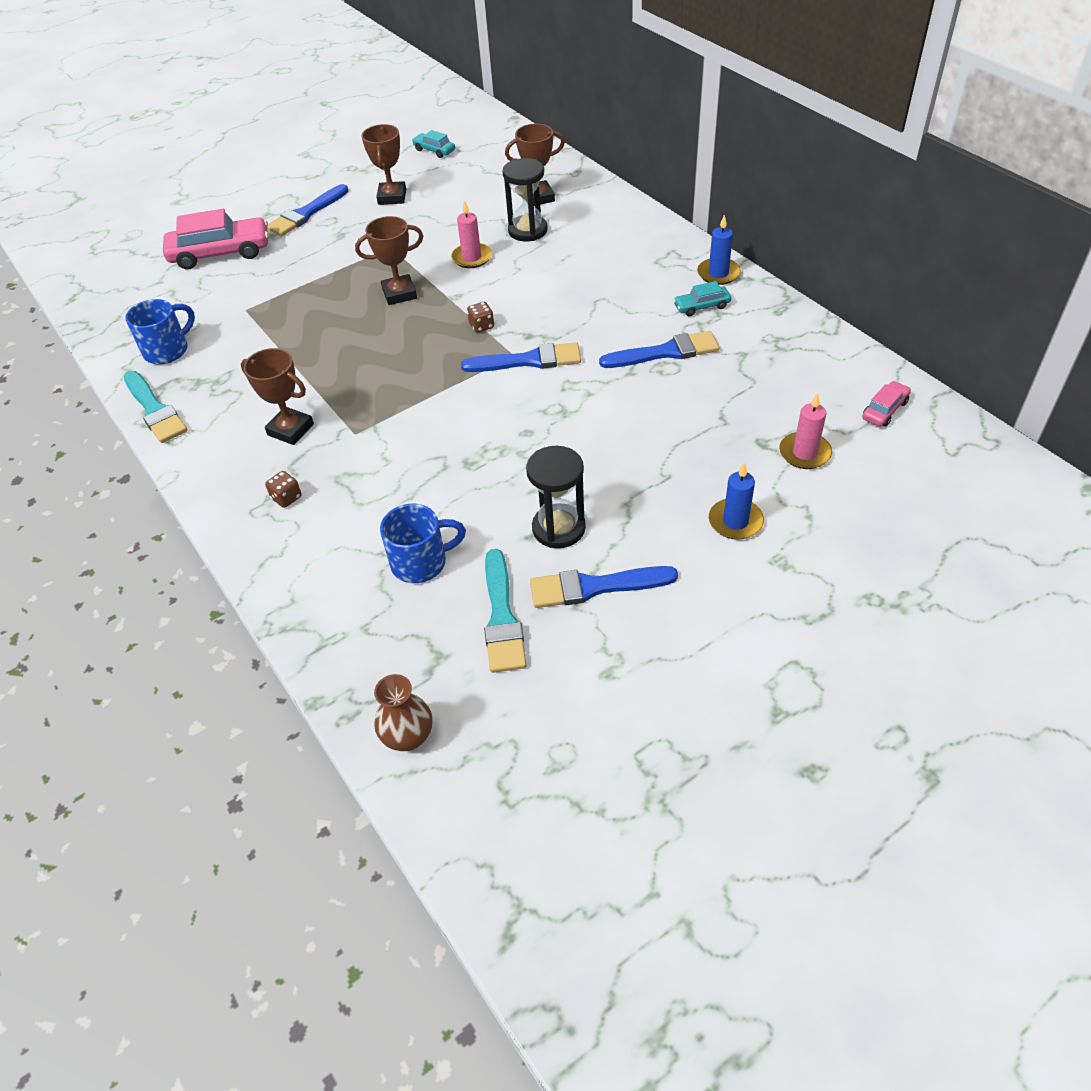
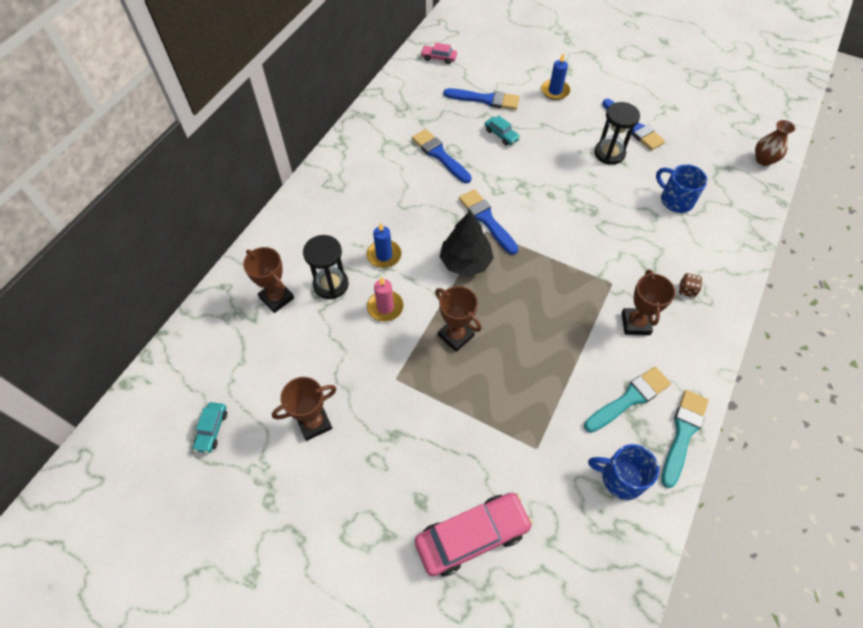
camera: 120 degrees left, 10 degrees up
(221, 253) = (472, 536): pink car -> pink car turned 105 degrees clockwise
(306, 214) = (372, 492): blue brush -> blue brush (485, 99)
(481, 326) = (465, 262): brown dice -> black tree
(502, 617) = (678, 154): turquoise brush -> turquoise brush (629, 399)
(701, 306) = (383, 151): turquoise car -> turquoise car (501, 135)
(718, 273) = (342, 153): blue candle -> blue candle (384, 255)
(804, 453) = (490, 78): pink candle -> none

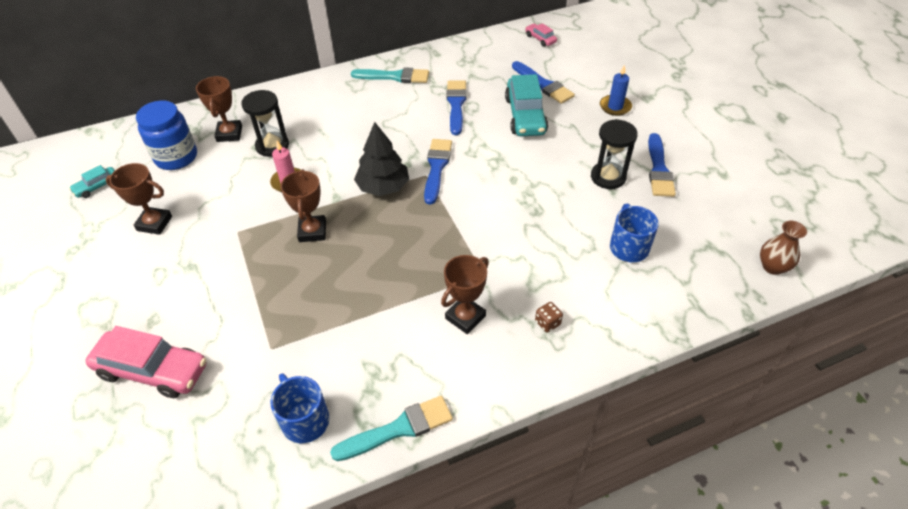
camera: 40 degrees right, 10 degrees down
(254, 351) = (176, 157): none -> blue jar
(384, 255) = (330, 148): blue candle -> none
(501, 135) = (525, 115): turquoise car -> turquoise car, size x2.04
(629, 399) = (387, 368): turquoise brush -> turquoise brush (394, 77)

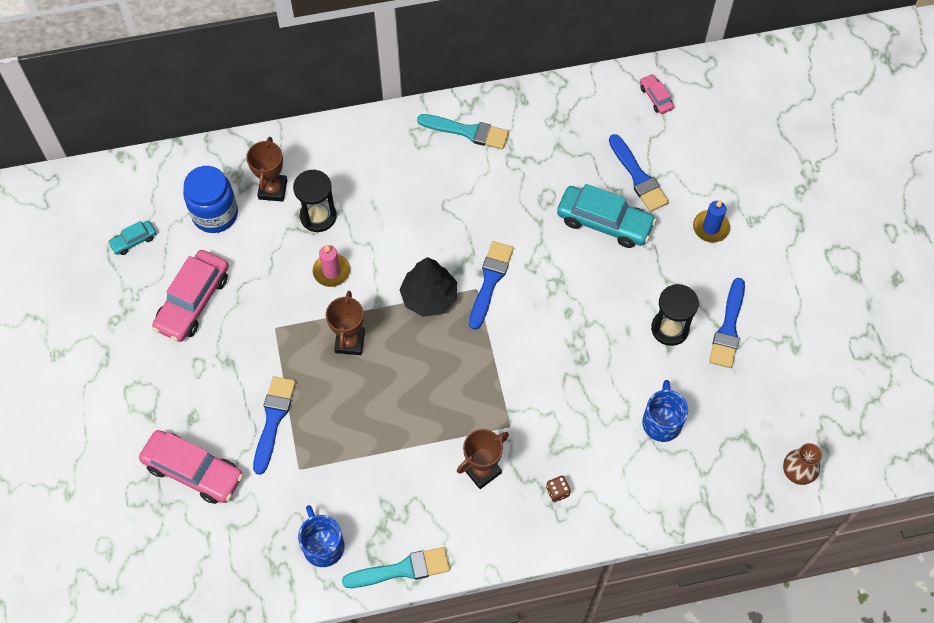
camera: 10 degrees right, 15 degrees up
(154, 223) = (193, 301): brown trophy -> pink car
(456, 105) = (530, 191): blue brush -> blue brush (273, 420)
(525, 115) = (604, 222): turquoise car -> turquoise car turned 75 degrees counterclockwise

